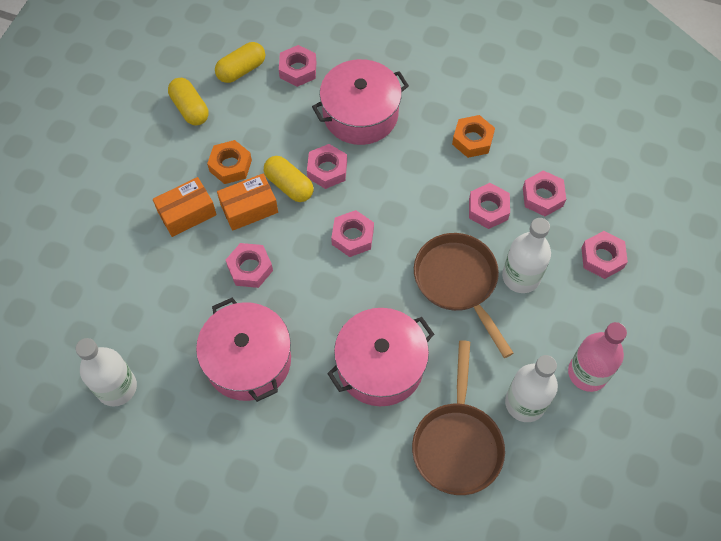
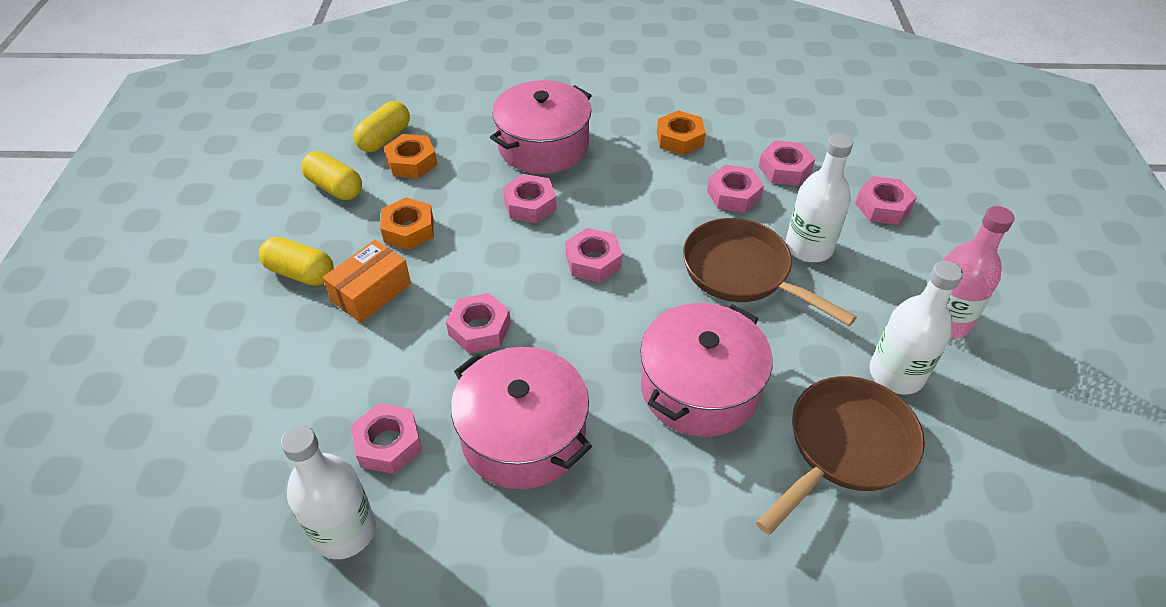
camera: 20 degrees left, 15 degrees down
(249, 208) = (451, 266): orange box -> none
(254, 101) = (412, 162): none -> orange nut
(289, 185) = (491, 231): yellow capsule -> yellow capsule (301, 273)
(298, 70) = (452, 123): pink nut -> pink nut (388, 444)
(457, 444) = (845, 447): brown pan -> brown pan turned 120 degrees counterclockwise

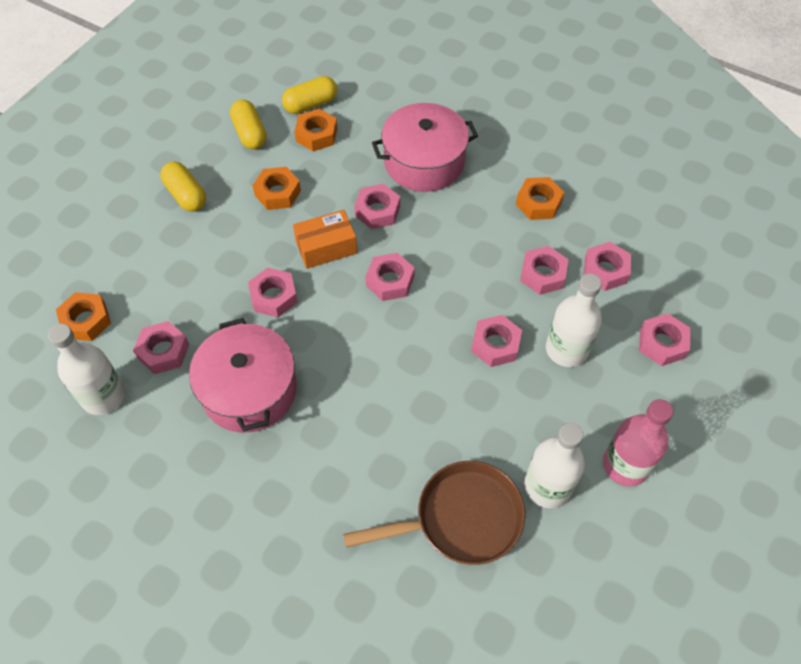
camera: 30 degrees right, 10 degrees up
(262, 457) = (86, 320): none -> orange nut
(371, 292) = (221, 232): orange box -> orange box (326, 247)
(699, 387) = (392, 419): pink pot -> none
(742, 272) = (495, 345): brown pan -> pink nut

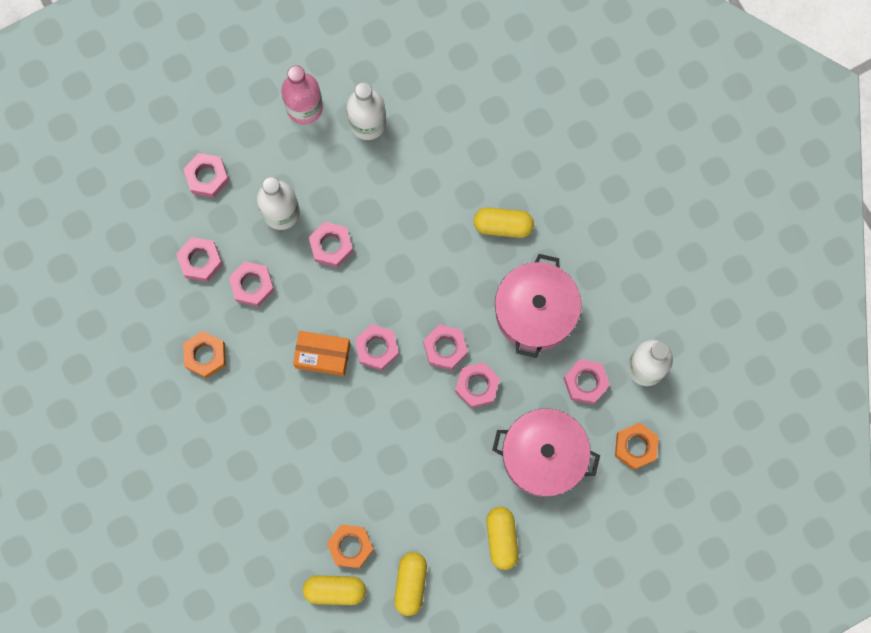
camera: 150 degrees left, 20 degrees up
(277, 193) = (420, 495): orange nut -> none
(326, 247) = (410, 411): orange box -> orange box (322, 355)
(331, 457) = (503, 225): none -> yellow capsule
(377, 211) = (346, 425): pink nut -> pink nut (445, 348)
(424, 162) = (273, 457): pink pot -> pink pot (543, 456)
(461, 519) = (439, 134): brown pan -> none

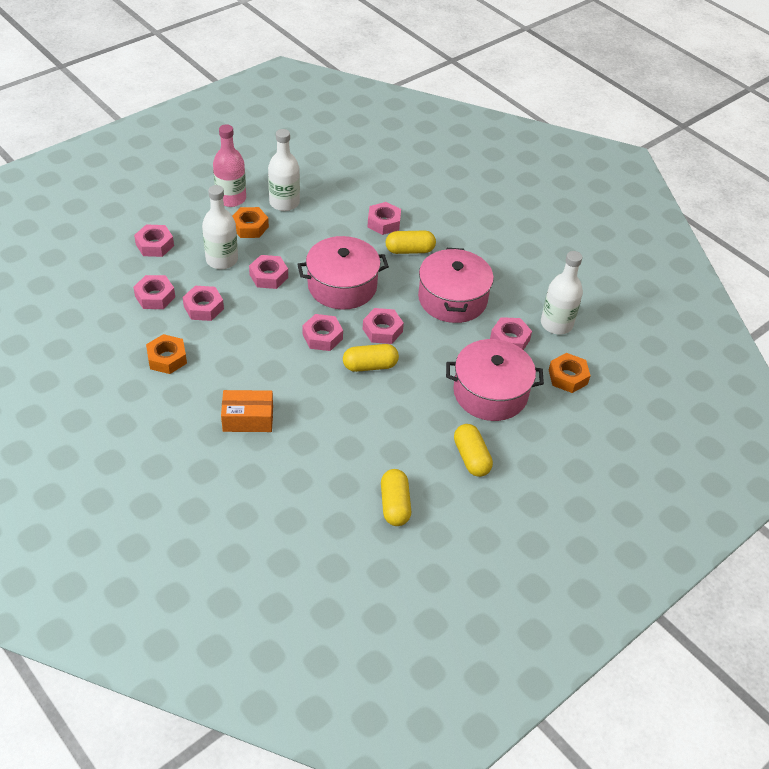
camera: 15 degrees left, 30 degrees down
(322, 355) = (275, 346): orange box -> orange box (248, 419)
(335, 590) = (321, 520): yellow capsule -> yellow capsule (370, 366)
(350, 546) = (329, 482): orange nut -> orange nut (250, 227)
(412, 273) = (342, 286): none -> pink pot
(477, 386) = (417, 352): pink nut -> pink nut (383, 222)

